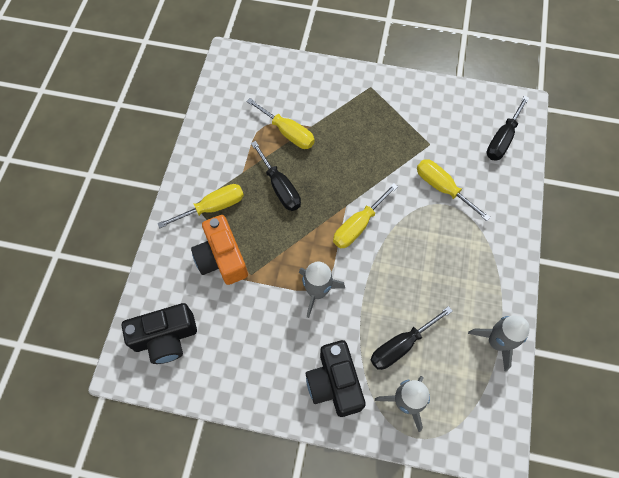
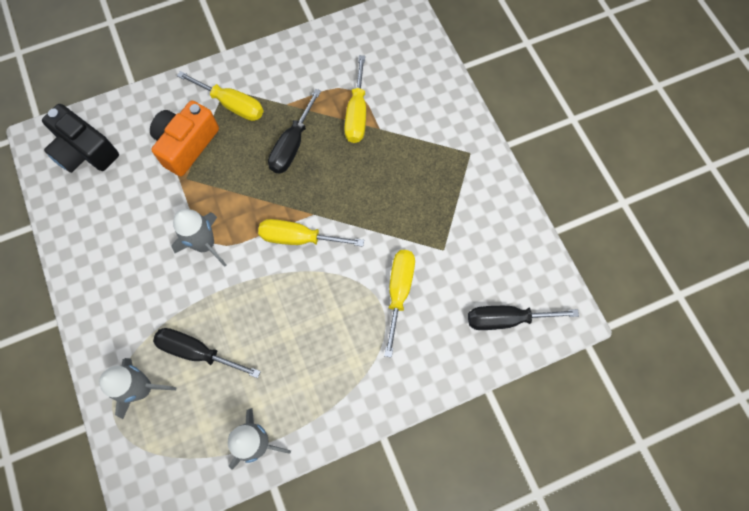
camera: 55 degrees right, 5 degrees up
(334, 383) = (125, 314): black camera -> none

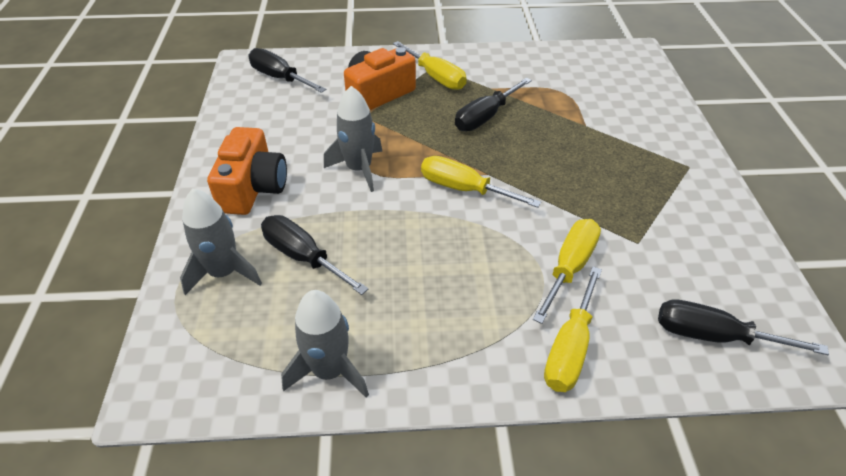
camera: 20 degrees right, 25 degrees down
(85, 151) = (280, 78): black camera -> black screwdriver
(124, 295) = (253, 188): none -> orange camera
(357, 114) = (564, 109): yellow screwdriver -> yellow screwdriver (569, 348)

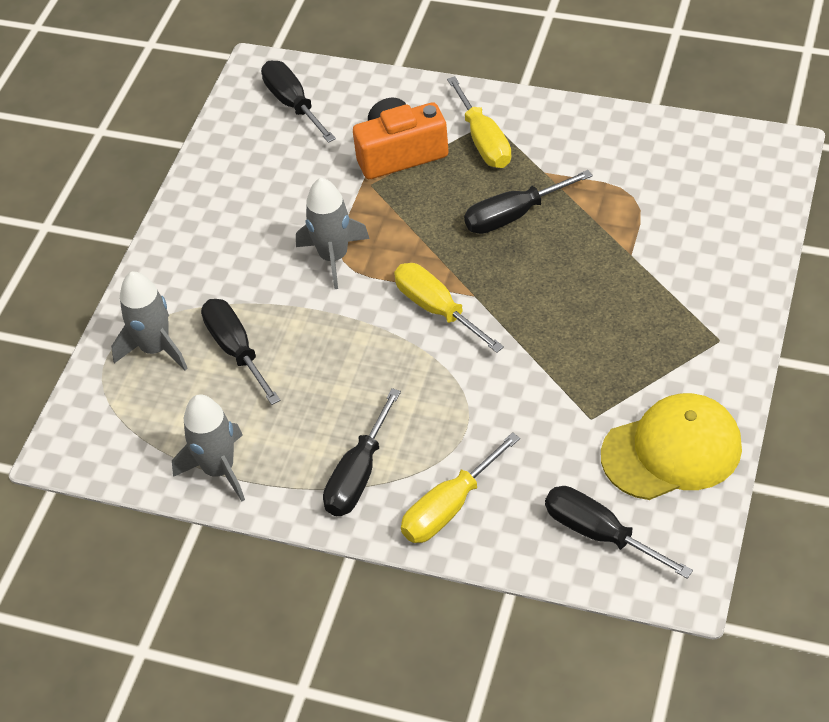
camera: 25 degrees right, 5 degrees up
(253, 188) = (213, 256): orange camera -> none
(469, 339) = (358, 474): none -> black screwdriver
(569, 267) = (499, 428): yellow screwdriver -> none
(718, 252) = (672, 450): none -> yellow cap

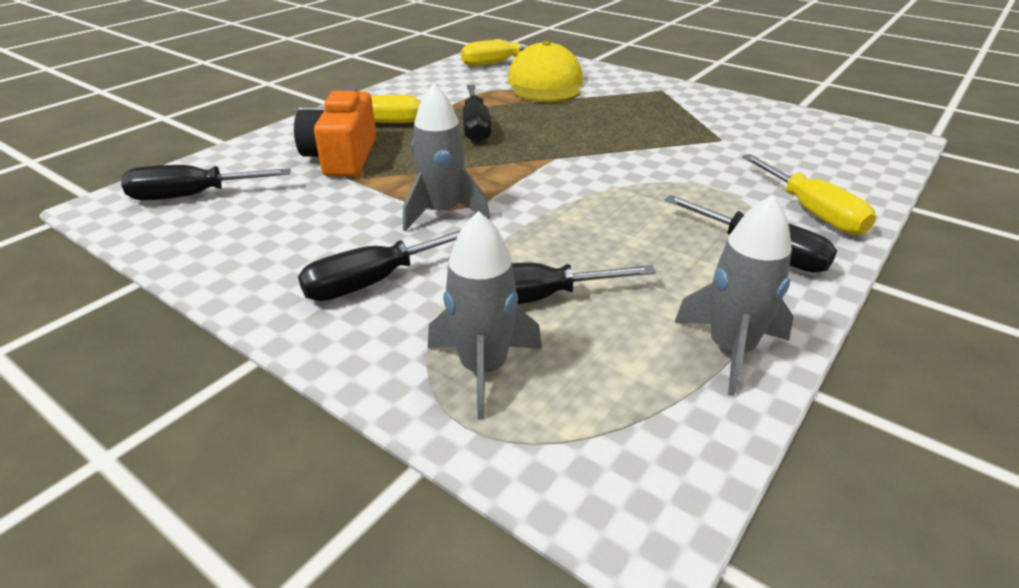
camera: 75 degrees left, 15 degrees down
(437, 309) = (558, 175): yellow screwdriver -> yellow screwdriver (499, 63)
(599, 533) = (847, 157): black screwdriver -> black screwdriver (374, 281)
(672, 450) = (764, 120): yellow cap -> yellow cap (545, 84)

